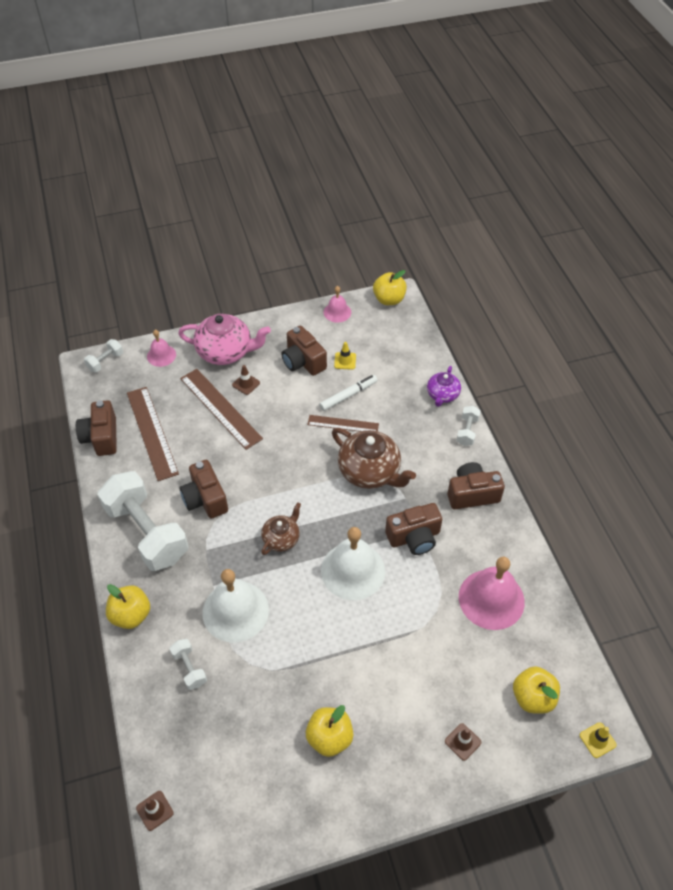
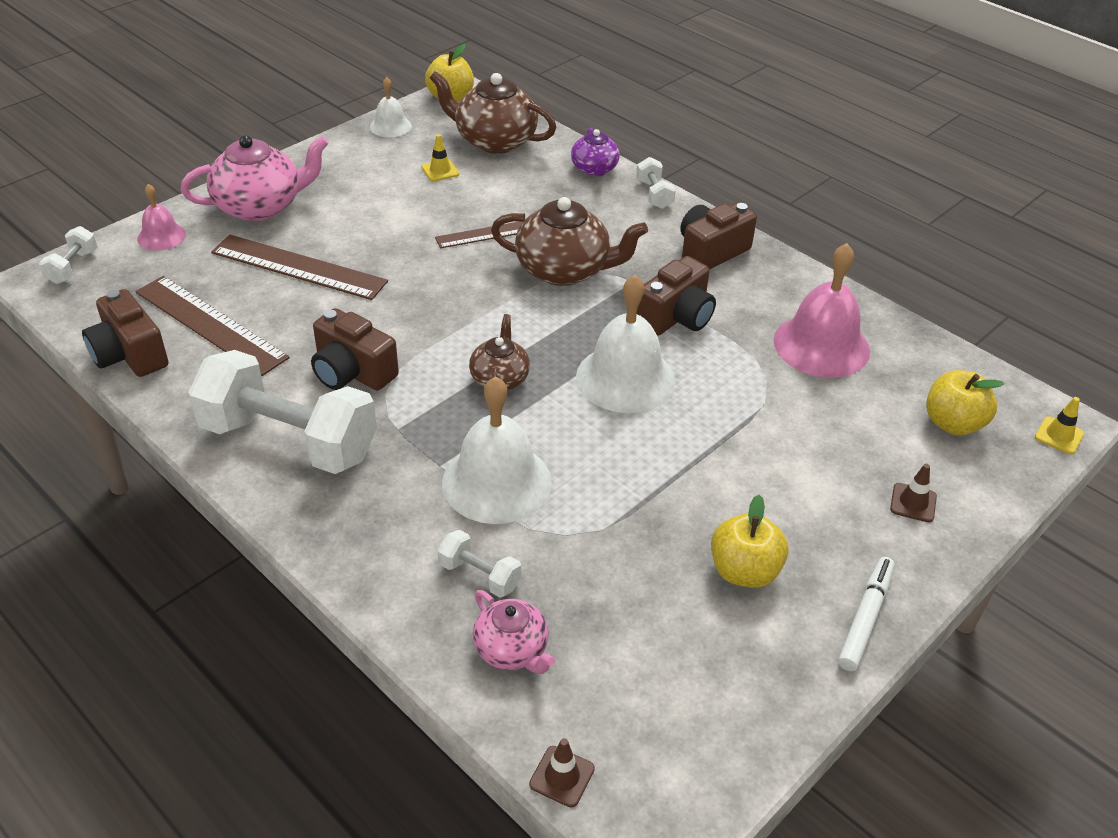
camera: 30 degrees left, 10 degrees down
(131, 615) = (337, 548): yellow apple -> none
(177, 723) = (512, 650): none -> pink teapot
(246, 384) = (317, 231): brown traffic cone -> none
(303, 361) = (382, 186): brown camera -> none
(337, 312) = (390, 126): pink bell -> white bell
(348, 395) = (472, 203): white marker -> white marker (865, 618)
(393, 347) = (494, 141): none -> brown teapot

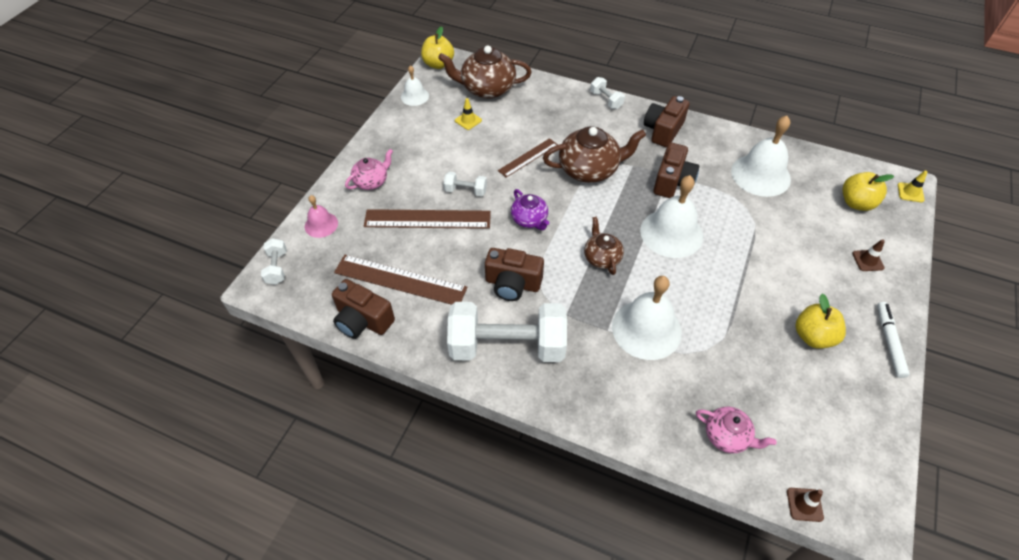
camera: 20 degrees left, 10 degrees up
(260, 206) = (371, 181): pink teapot -> pink teapot, size x0.58
(479, 575) = (678, 395): white dumbbell -> white dumbbell (466, 190)
(594, 169) = (560, 92): purple teapot -> purple teapot (529, 220)
(821, 345) = (760, 175): pink bell -> white bell

